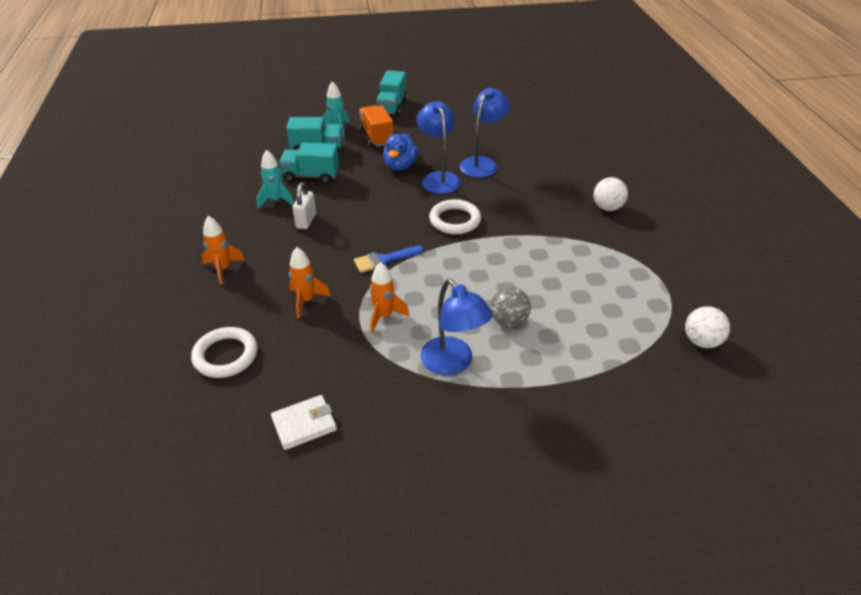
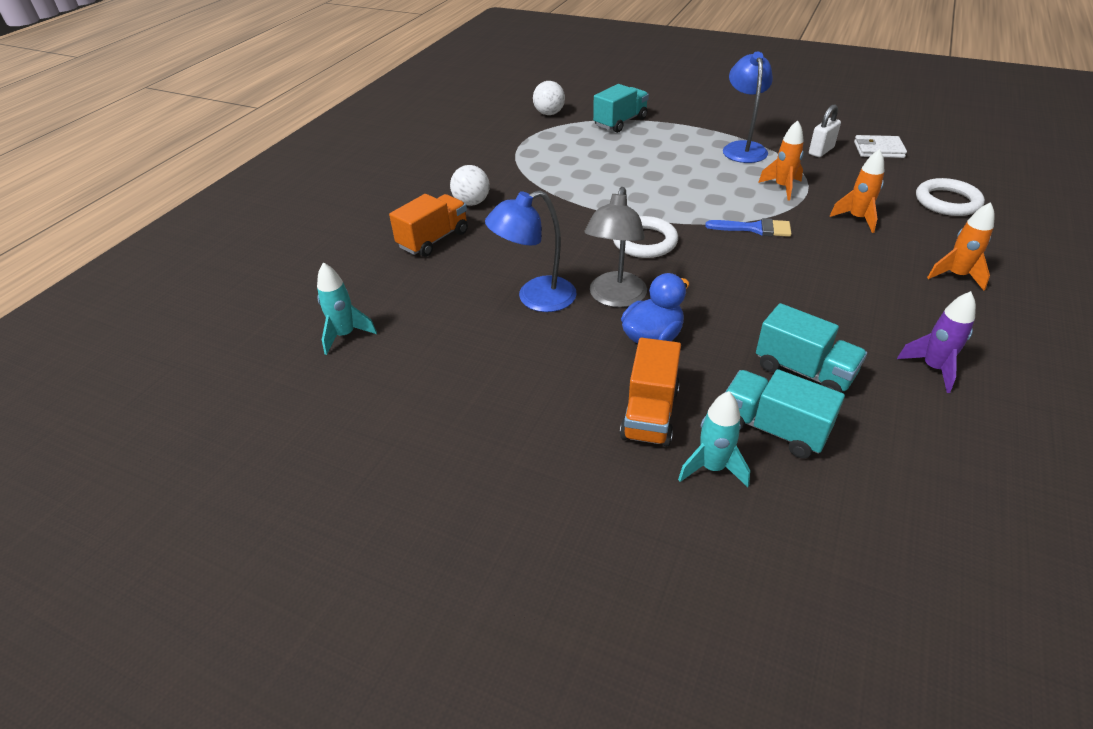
camera: 145 degrees left, 0 degrees up
(241, 199) = (933, 368): none -> purple rocket
(276, 201) = (873, 346): turquoise rocket -> turquoise rocket (345, 335)
(306, 221) = (834, 300): white padlock -> white padlock (821, 151)
(392, 106) = (562, 489): turquoise truck -> turquoise truck (620, 122)
(438, 178) = (615, 298): blue lamp -> grey lamp
(508, 321) = (674, 157): grey ball -> none
(588, 174) = (433, 240): none -> orange truck

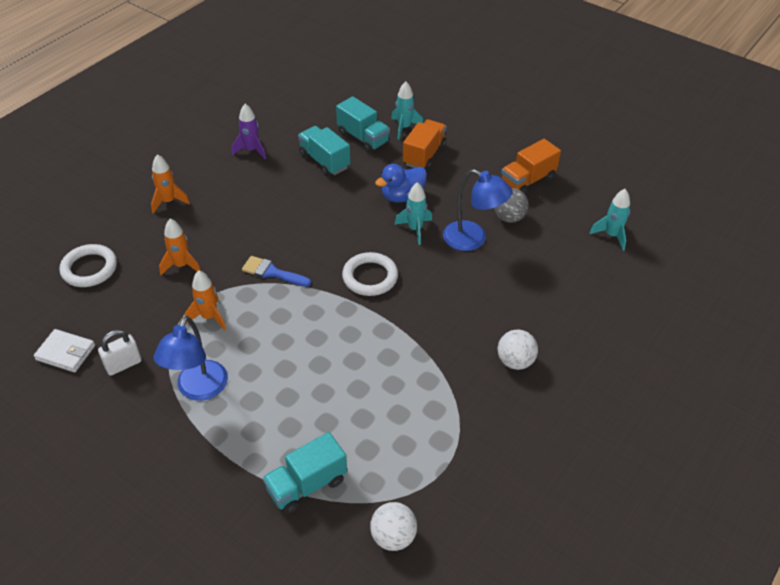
camera: 170 degrees left, 5 degrees up
(433, 240) = (552, 317): orange truck -> orange truck (527, 181)
(491, 334) = (509, 218): none -> grey ball
(535, 298) = (473, 240): blue lamp -> blue lamp turned 45 degrees clockwise
(615, 298) = (415, 229): grey lamp -> turquoise rocket

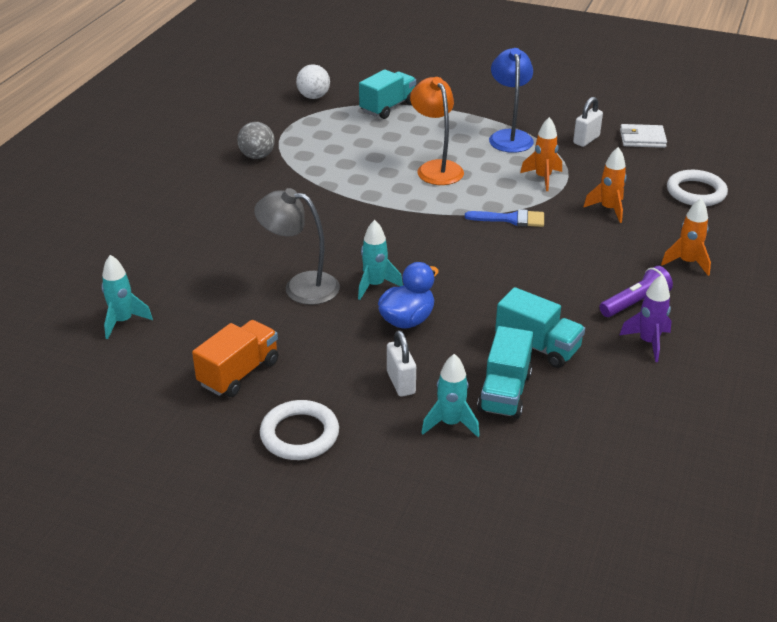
camera: 165 degrees right, 10 degrees down
(236, 178) = (635, 303): none -> purple flashlight
(303, 355) = (436, 168): none -> orange lamp
(363, 138) = (504, 392): turquoise truck -> turquoise truck turned 105 degrees counterclockwise
(370, 277) = (405, 232): white ring -> white ring (299, 434)
(424, 155) = (401, 383): orange truck -> white padlock
(473, 240) = (300, 286): blue lamp -> grey lamp
(509, 218) = (259, 319): grey ball -> grey ball (257, 156)
(515, 361) = (236, 194): white ball -> none

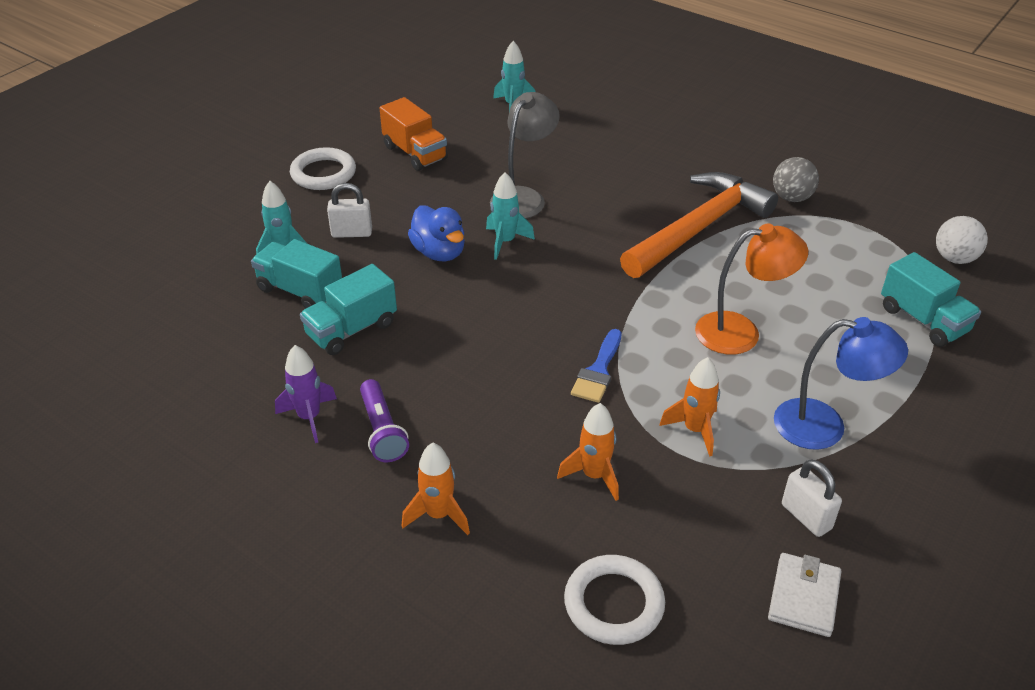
camera: 105 degrees right, 5 degrees up
(315, 193) = (698, 228): none -> orange hammer

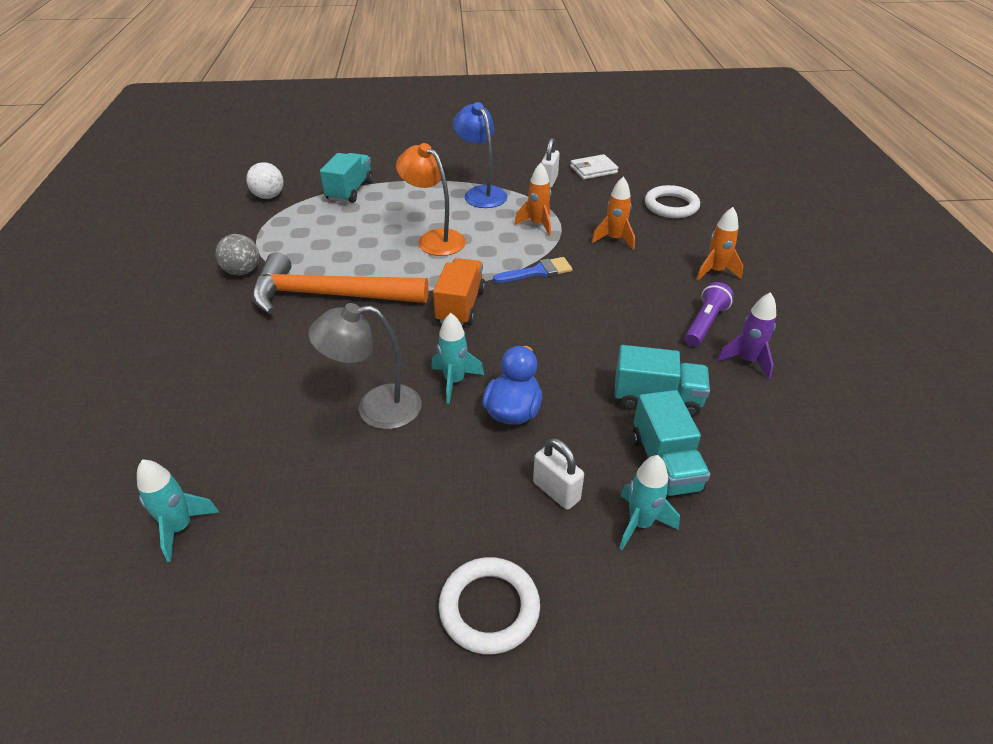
camera: 130 degrees left, 0 degrees up
(415, 153) = (367, 548): orange truck -> orange truck (460, 306)

